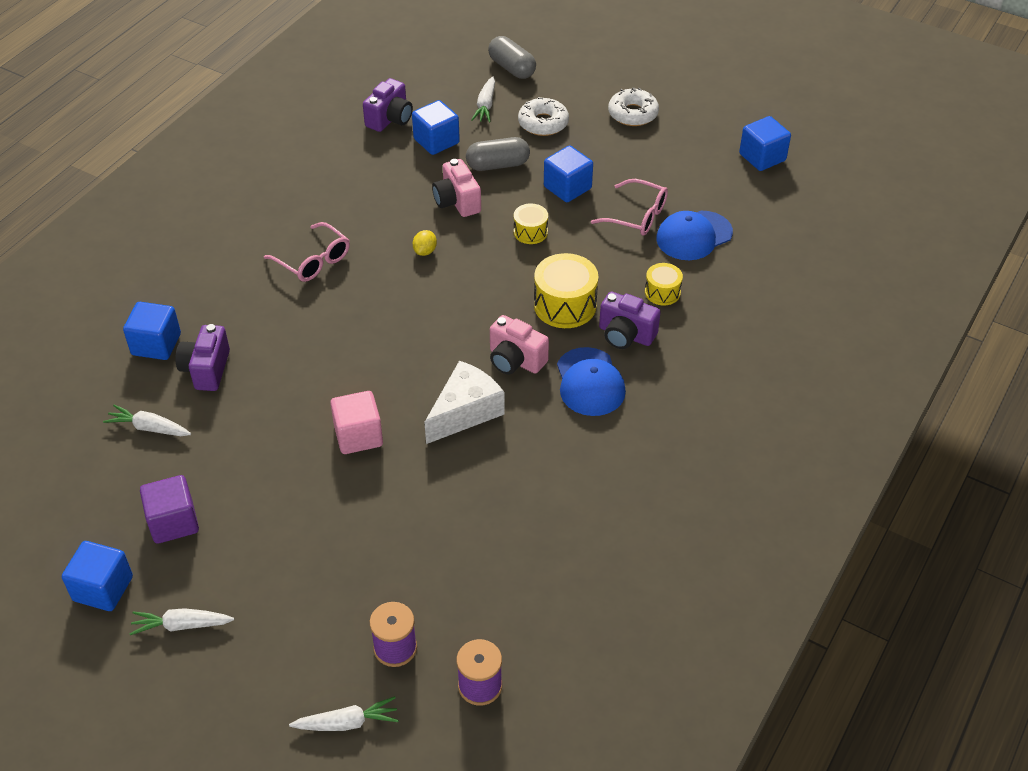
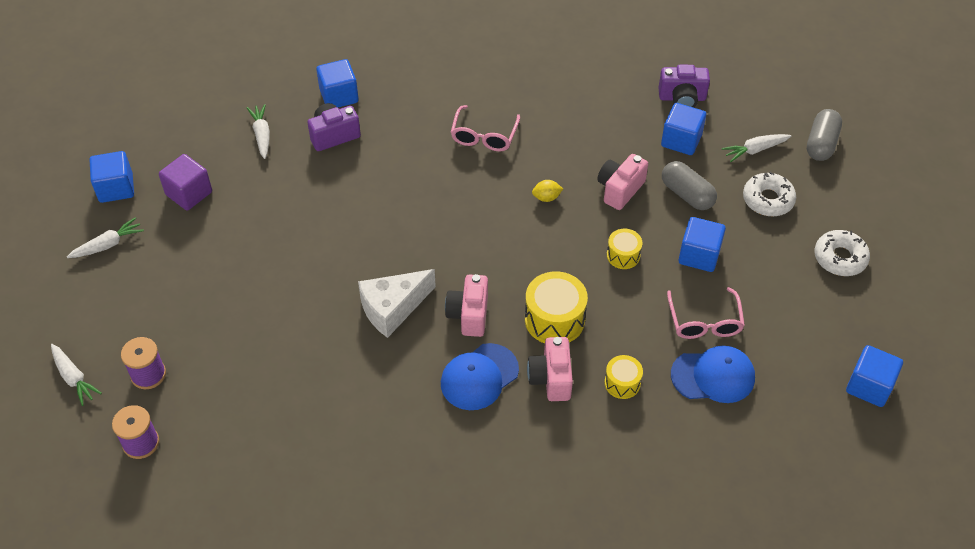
camera: 60 degrees right, 5 degrees up
(181, 625) = (108, 245): white carrot -> white carrot turned 90 degrees clockwise
(358, 436) = (327, 254): pink cube -> none
(465, 412) = (392, 308): white cheese -> white cheese turned 135 degrees clockwise
(625, 335) = (551, 378): purple camera -> pink camera
(694, 236) = (713, 376): blue cap -> blue cap turned 150 degrees clockwise

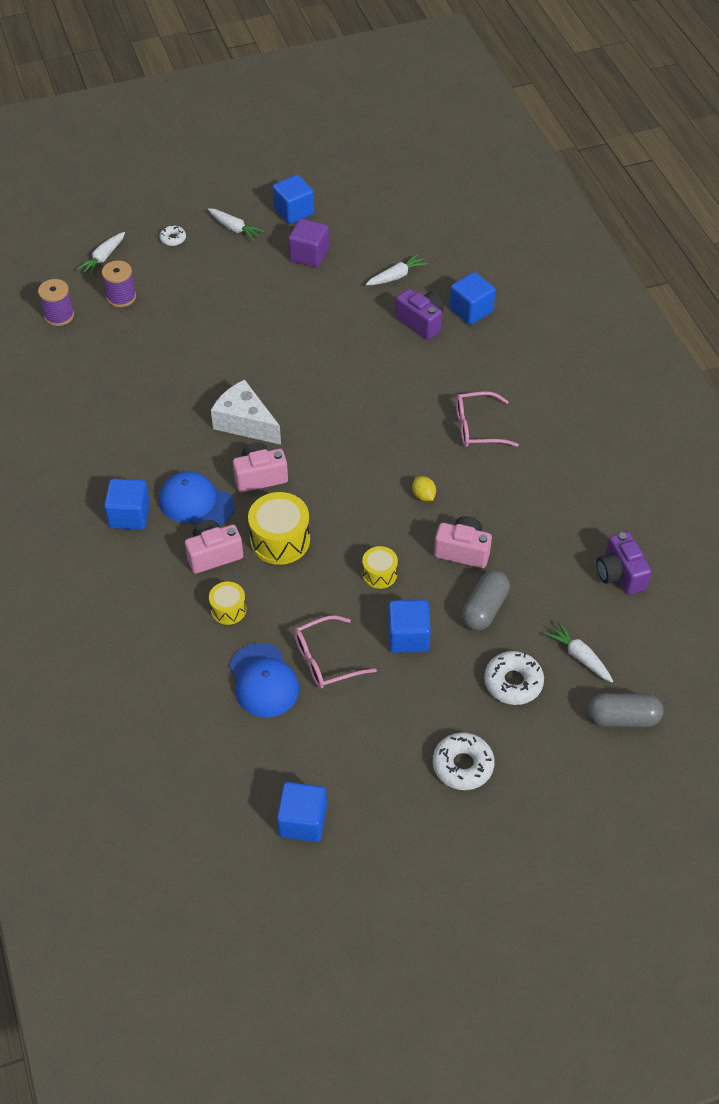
camera: 70 degrees right, 0 degrees up
(86, 304) = (173, 239): none -> white donut
(681, 140) = (557, 587): blue cube -> blue cube (129, 515)

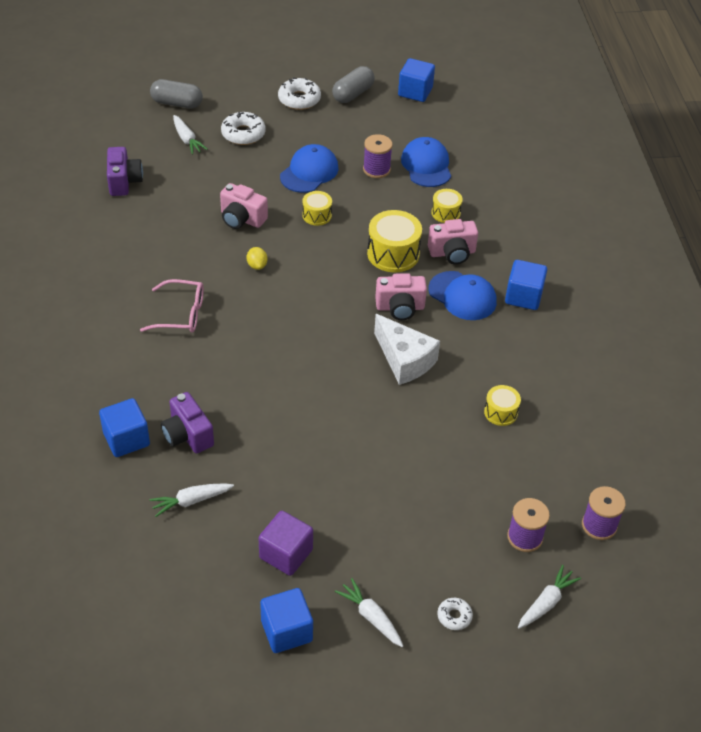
camera: 170 degrees left, 5 degrees down
(147, 391) = (500, 412): none -> yellow drum
(326, 659) = (376, 169): pink glasses -> purple spool
(408, 637) = (309, 172): blue cube -> blue cap
(484, 609) = (242, 179): grey capsule -> grey capsule (353, 94)

